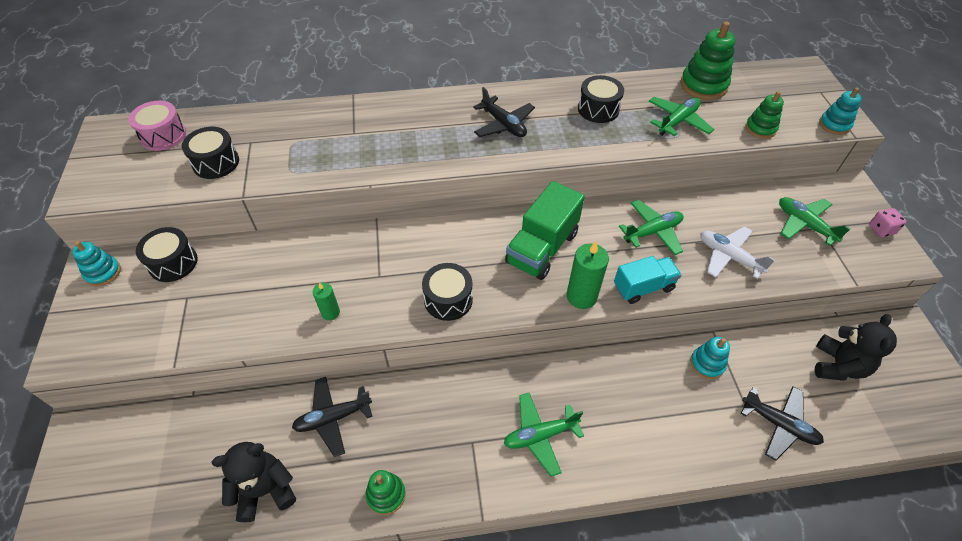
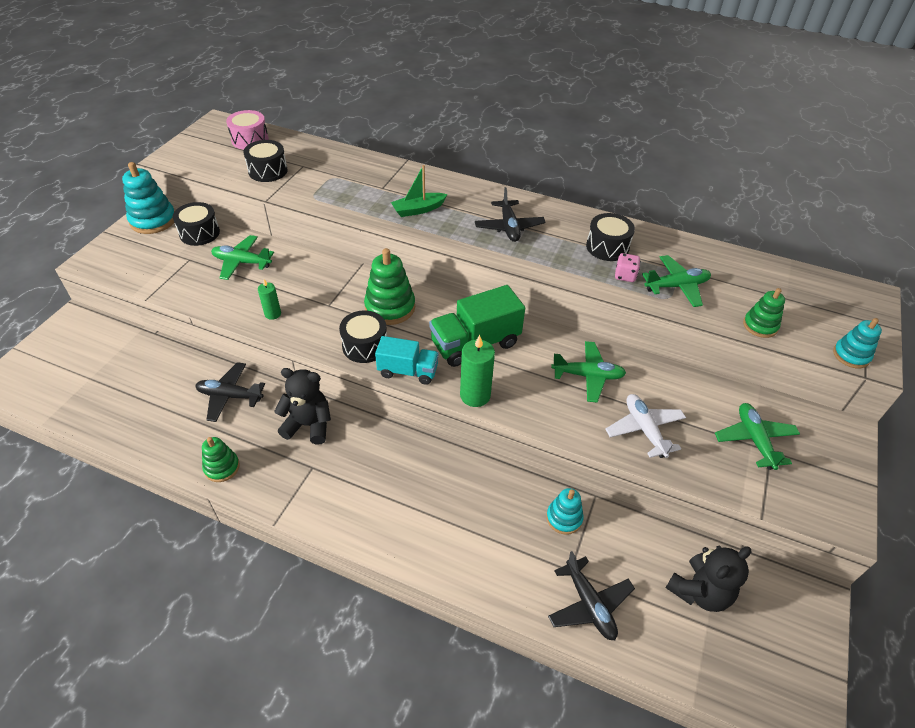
camera: 30 degrees right, 5 degrees down
(103, 273) = (153, 220): turquoise stacking toy -> turquoise stacking toy, size x1.65
(265, 490) = (148, 419): black teddy bear -> black teddy bear (308, 425)
(408, 141) = (418, 210): none -> green boat
(540, 435) = (368, 492): green plane -> green plane (242, 262)
(643, 287) = (537, 415): turquoise truck -> turquoise truck (408, 371)
(703, 85) = (735, 266): green stacking toy -> green stacking toy (390, 307)
(881, 229) = (842, 484): pink dice -> pink dice (625, 276)

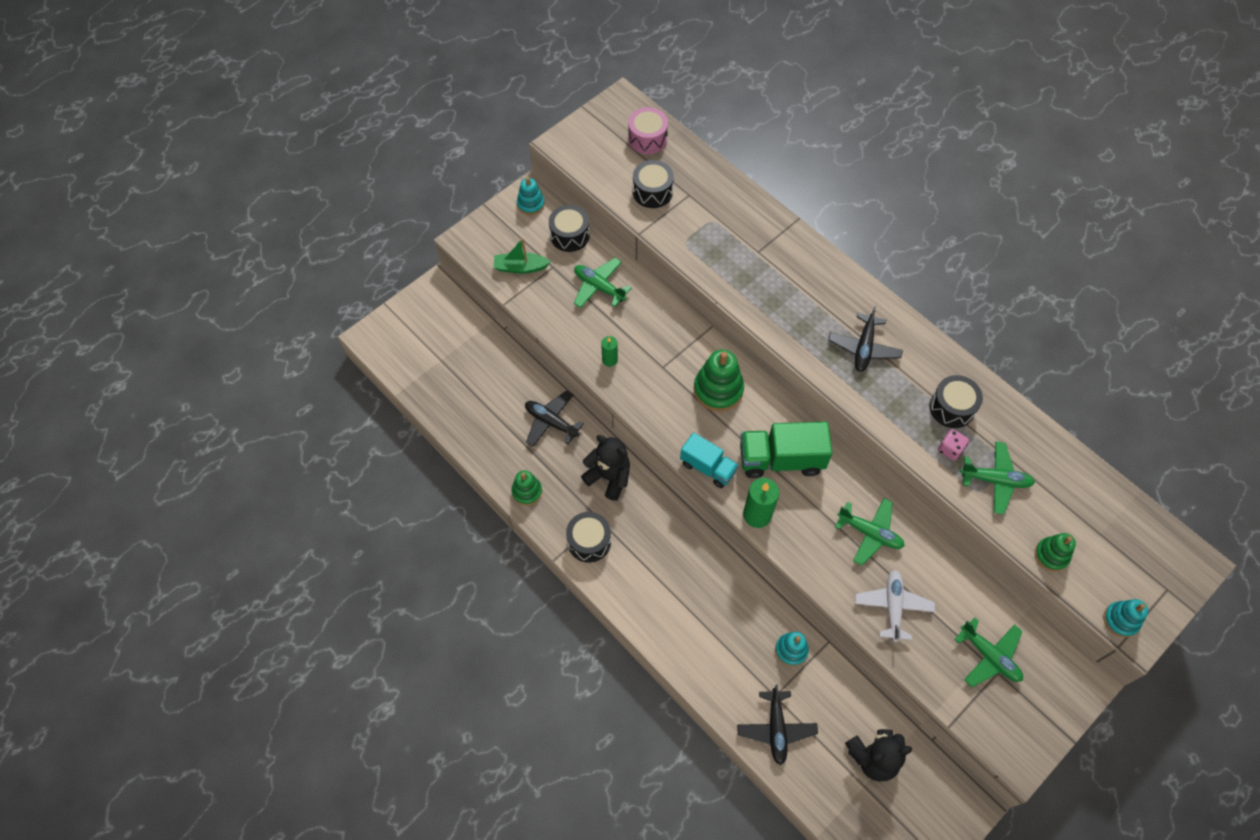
camera: 25 degrees right, 15 degrees up
(153, 220) = (531, 204): turquoise stacking toy -> turquoise stacking toy, size x0.61
(365, 346) = (680, 426): black drum -> black drum (589, 541)
(418, 210) = (782, 294): green boat -> green boat (520, 267)
(754, 440) = (989, 656): green plane -> green plane turned 120 degrees clockwise

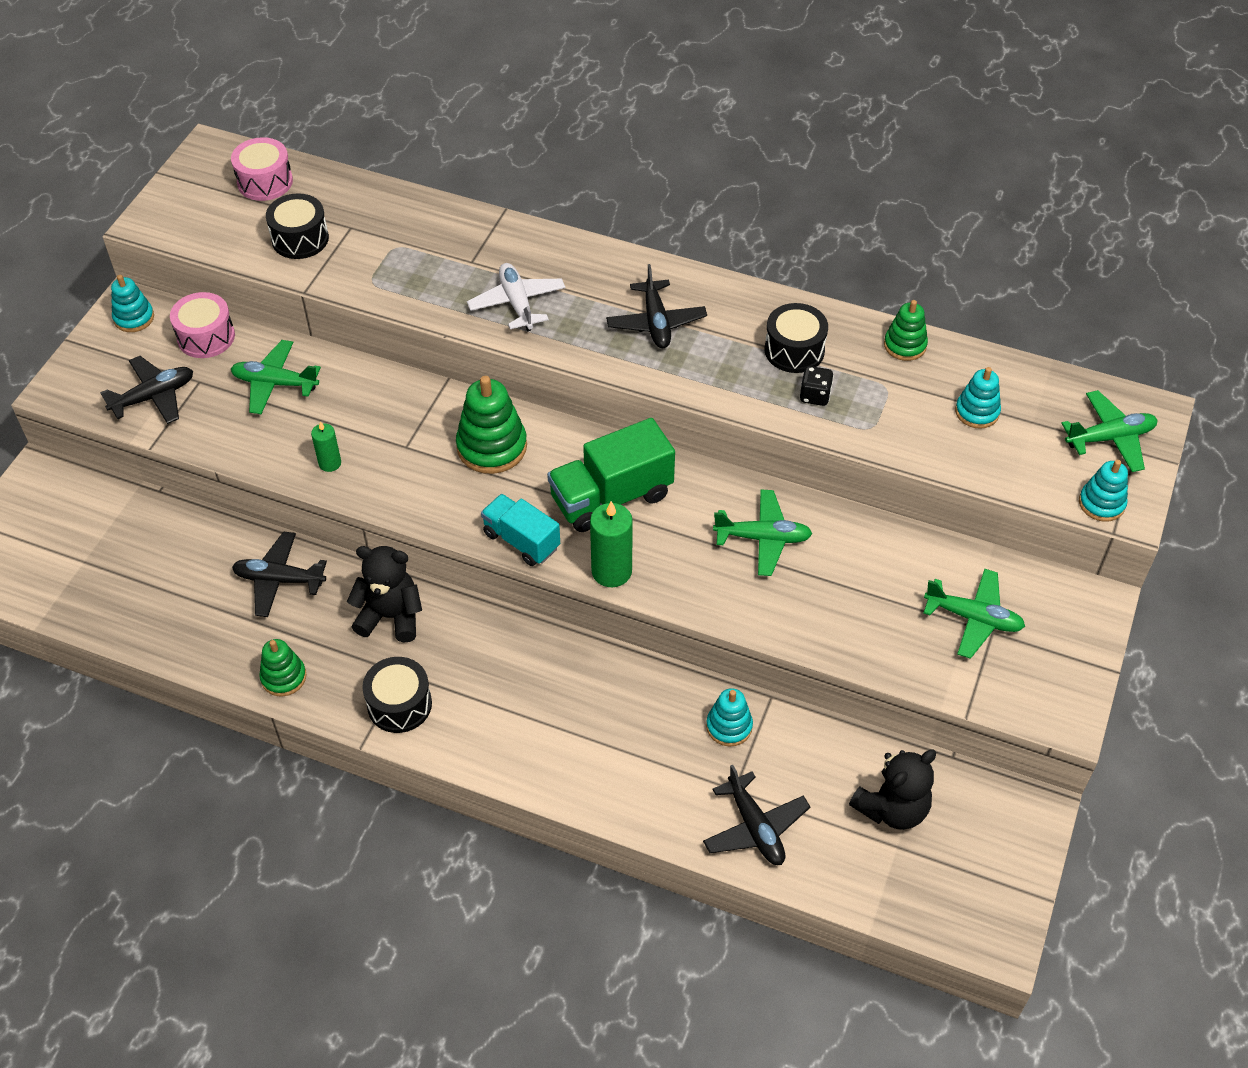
camera: 25 degrees left, 10 degrees down
(520, 267) = (154, 397): green boat -> black plane
(569, 235) = (206, 337): black drum -> pink drum
(708, 467) = (521, 540): turquoise truck -> turquoise truck turned 150 degrees counterclockwise
(892, 607) = (832, 610): white plane -> white plane (517, 303)
(950, 449) = (815, 396): pink dice -> black dice
(995, 480) = (884, 409): green plane -> green plane (1110, 438)
(1051, 555) = (989, 465): green stacking toy -> green stacking toy (905, 345)
(1062, 509) = (977, 412): none -> turquoise stacking toy

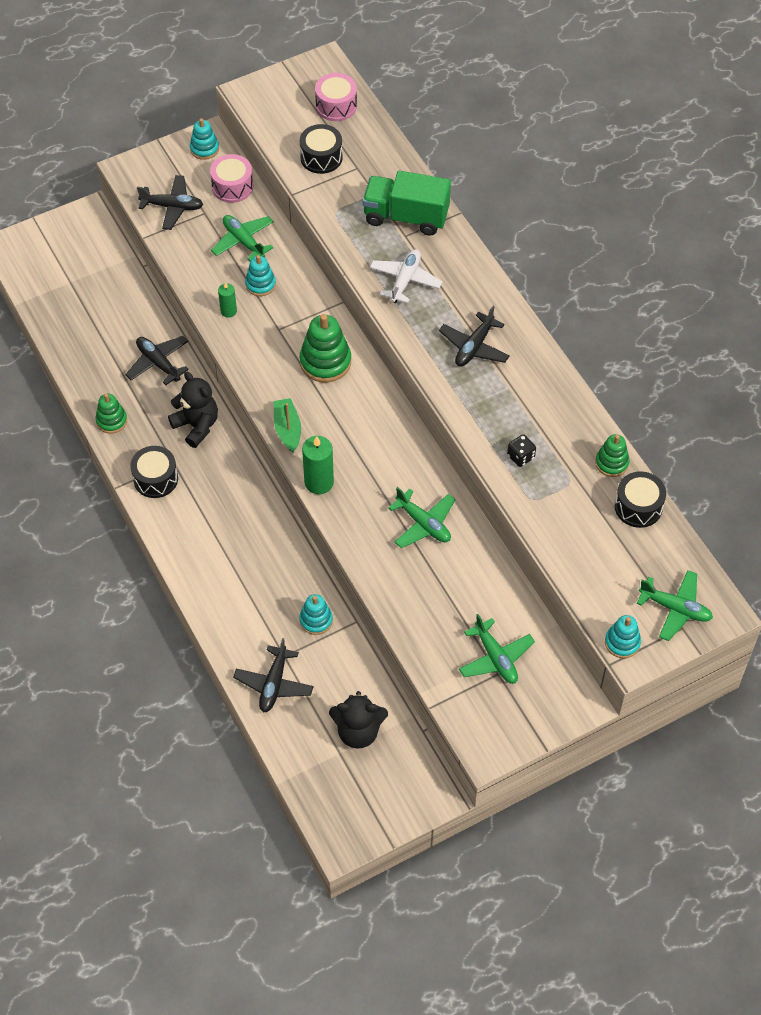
camera: 40 degrees right, 5 degrees up
(521, 540) = (287, 429): turquoise truck -> green boat
(611, 497) = (362, 438): green truck -> green truck (406, 217)
(794, 350) = (539, 420): black drum -> black drum (638, 507)
(977, 412) = (609, 535): turquoise stacking toy -> turquoise stacking toy (260, 284)

